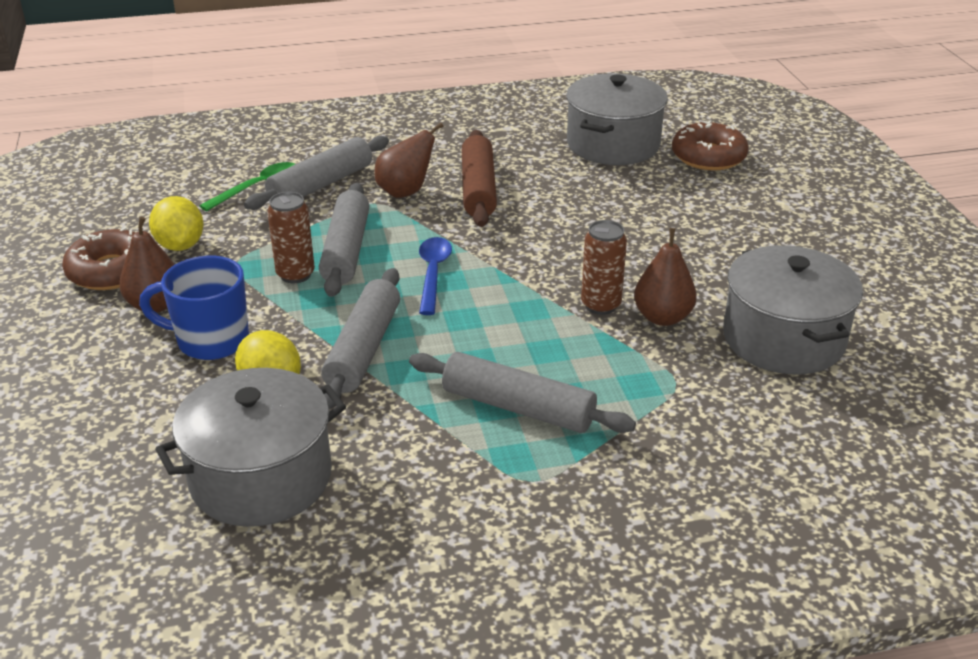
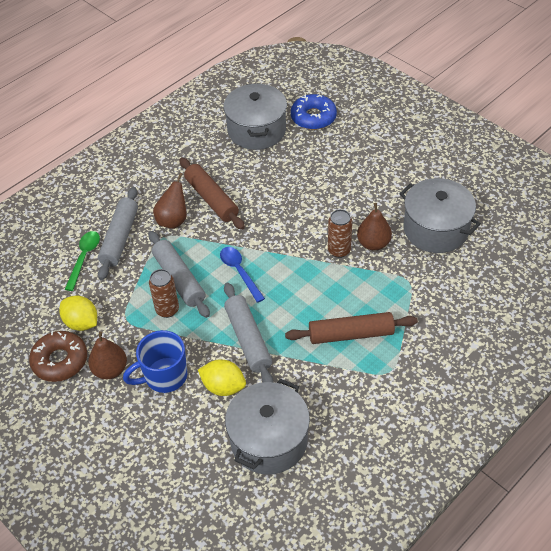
camera: 30 degrees left, 15 degrees up
(517, 407) = (351, 334): grey rolling pin -> brown rolling pin
(708, 157) = (313, 117): brown donut -> blue donut

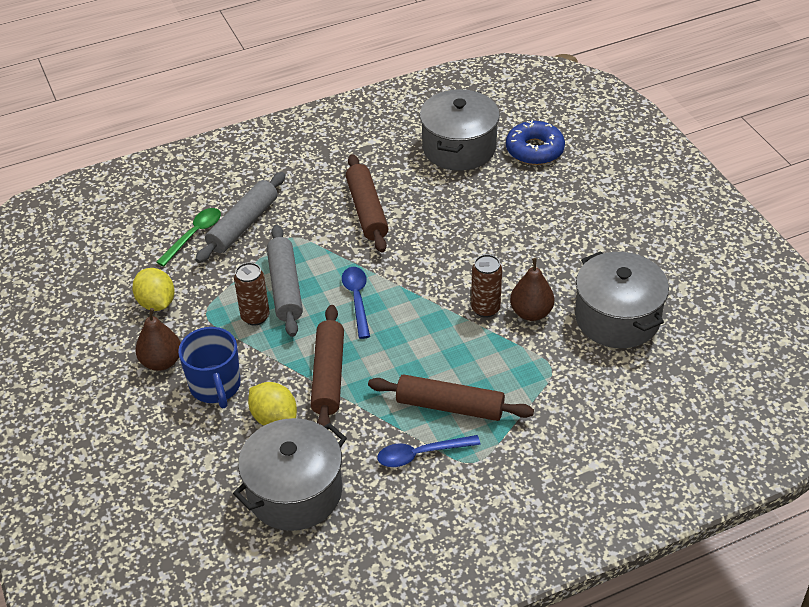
camera: 20 degrees right, 5 degrees down
(60, 361) = (114, 336): brown donut -> none
(164, 376) = (215, 387): blue mug -> blue mug turned 105 degrees counterclockwise
(173, 220) = (311, 222): brown pear -> none
(248, 339) = (329, 375): grey rolling pin -> brown rolling pin
(348, 378) = (421, 454): none -> blue spoon

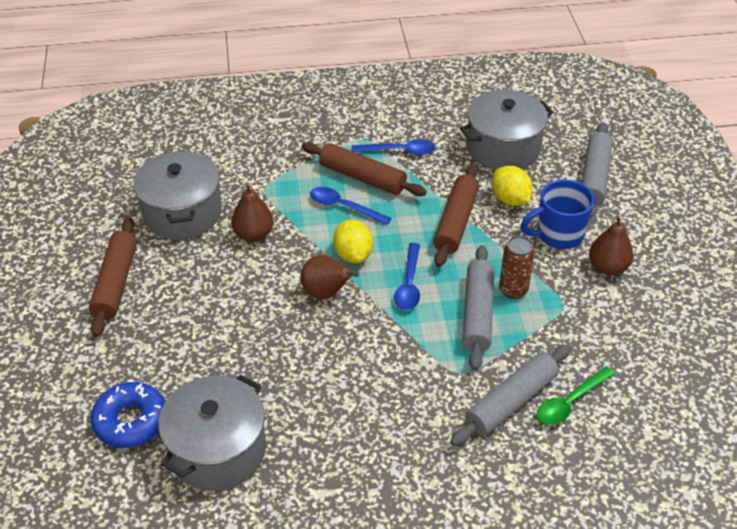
camera: 165 degrees left, 0 degrees up
(156, 303) = (613, 328): yellow lemon -> yellow lemon (353, 255)
(178, 474) = (594, 177): none -> grey rolling pin
(215, 387) = (558, 235): blue mug -> blue mug turned 105 degrees counterclockwise
(366, 210) = (364, 385): brown rolling pin -> brown rolling pin (116, 283)
(432, 274) = (326, 293): none -> brown pear
(454, 365) = (344, 207): none -> blue spoon
(485, 309) = (292, 247): brown can -> none

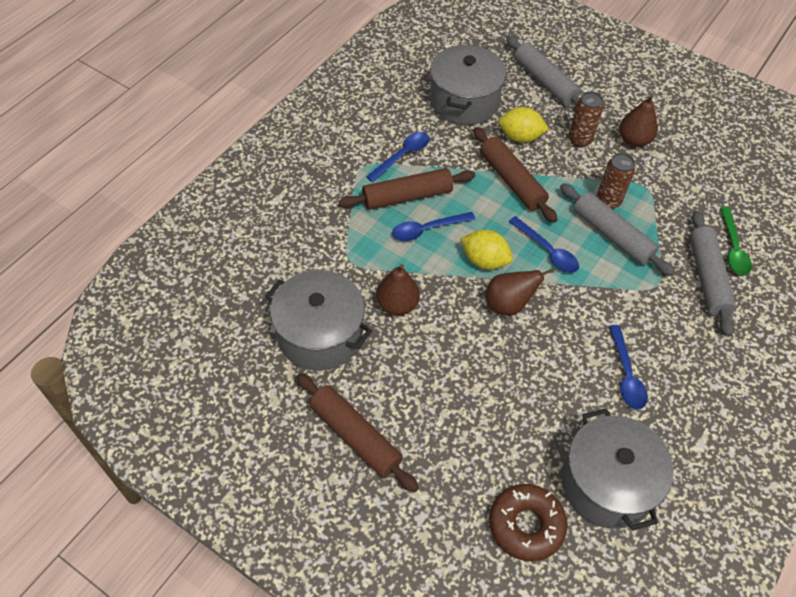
camera: 50 degrees left, 10 degrees up
(131, 421) = (526, 525): blue donut -> brown donut
(339, 403) = (626, 374): none -> blue spoon
(558, 235) = (579, 140): blue mug -> brown can

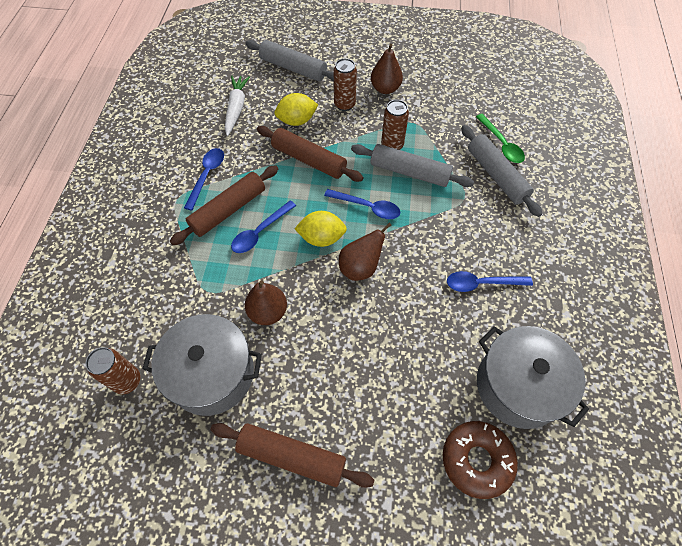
camera: 25 degrees left, 5 degrees up
(244, 306) = (127, 381): none -> brown can
(464, 101) = (236, 108): grey pot -> white carrot
(626, 374) = (482, 283): blue spoon -> blue spoon turned 120 degrees clockwise

